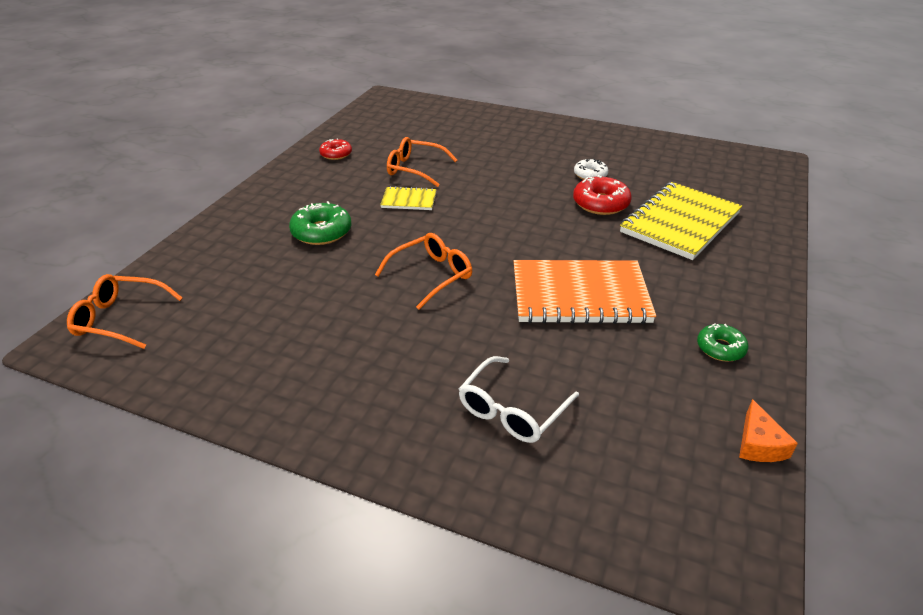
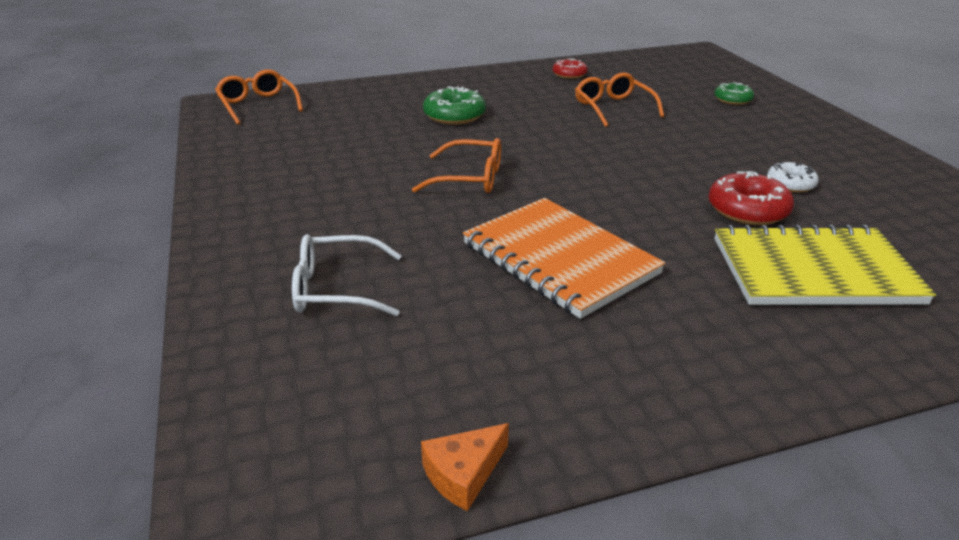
camera: 50 degrees right, 5 degrees down
(409, 200) = (561, 125): yellow notebook -> none
(720, 348) = (606, 385): green donut -> green donut (732, 99)

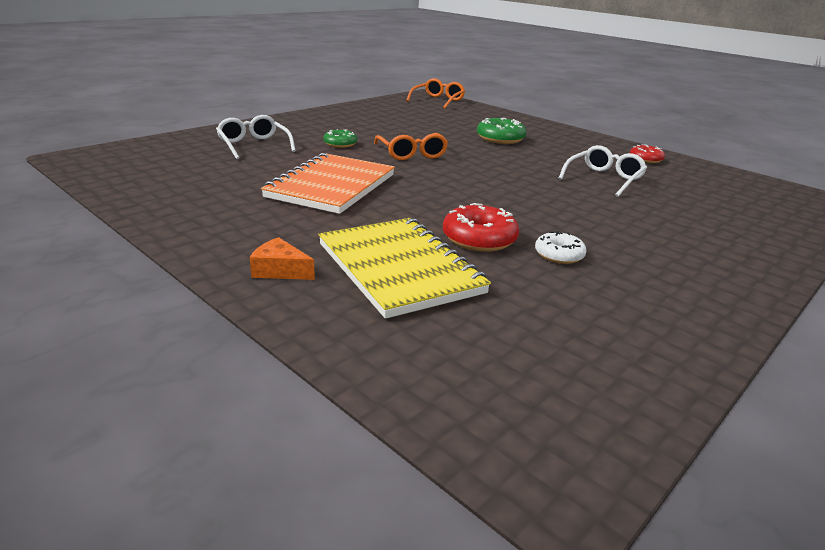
camera: 60 degrees right, 5 degrees down
(463, 474) = (113, 188): orange cheese -> orange cheese (280, 270)
(613, 108) = (604, 179): orange glasses -> white glasses
(732, 99) = (722, 222): green donut -> green donut (340, 144)

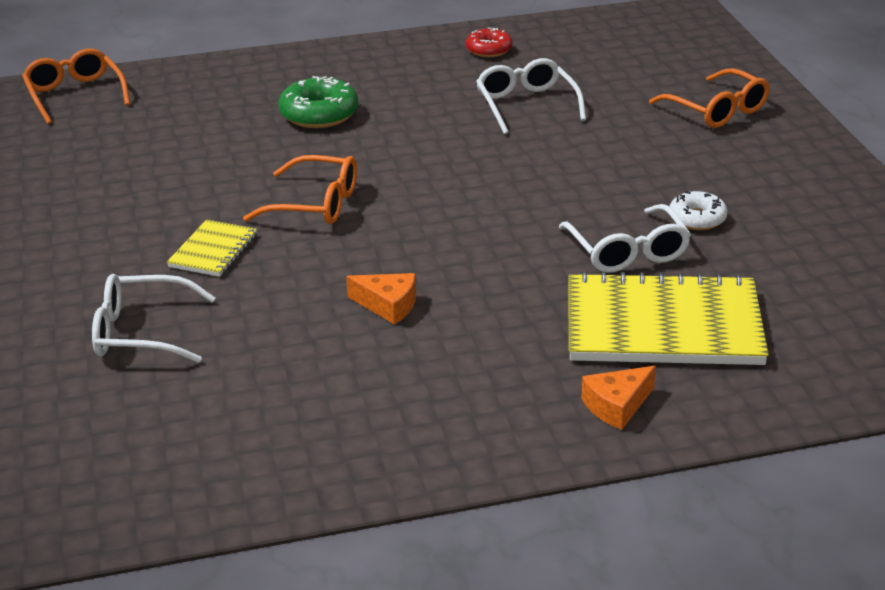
camera: 55 degrees left, 5 degrees up
(332, 186) = (388, 305): orange notebook -> orange cheese
(340, 144) = (213, 251): green donut -> yellow notebook
(479, 239) = (627, 251): red donut -> white glasses
(721, 235) = (717, 110): none -> orange glasses

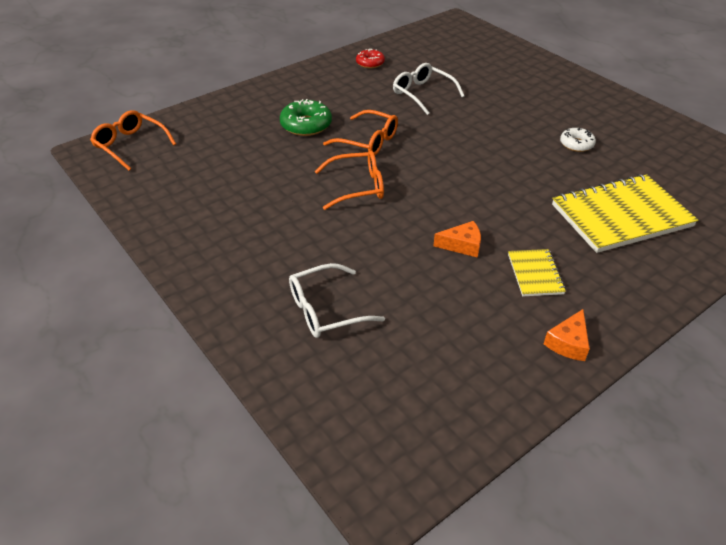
camera: 25 degrees left, 10 degrees up
(213, 251) = (321, 236): yellow notebook -> yellow notebook (535, 274)
(617, 406) = (645, 275): orange cheese -> orange cheese (568, 343)
(627, 251) = (560, 173): white glasses -> none
(717, 110) = (525, 76): orange glasses -> orange glasses (368, 141)

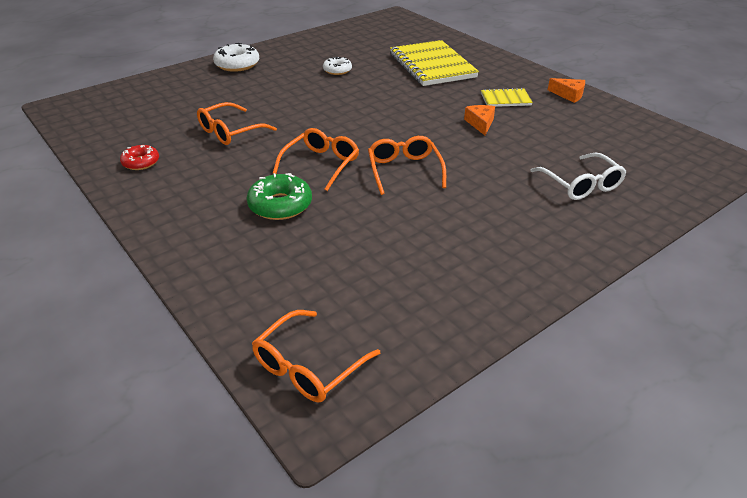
camera: 90 degrees left, 5 degrees down
(422, 94) = (230, 132): white glasses -> orange glasses
(566, 84) = (237, 64): none -> white donut

